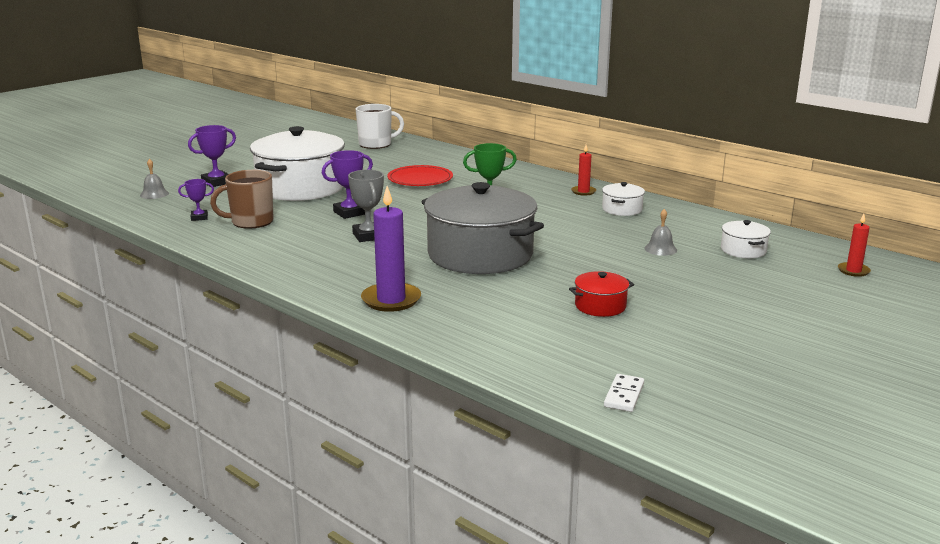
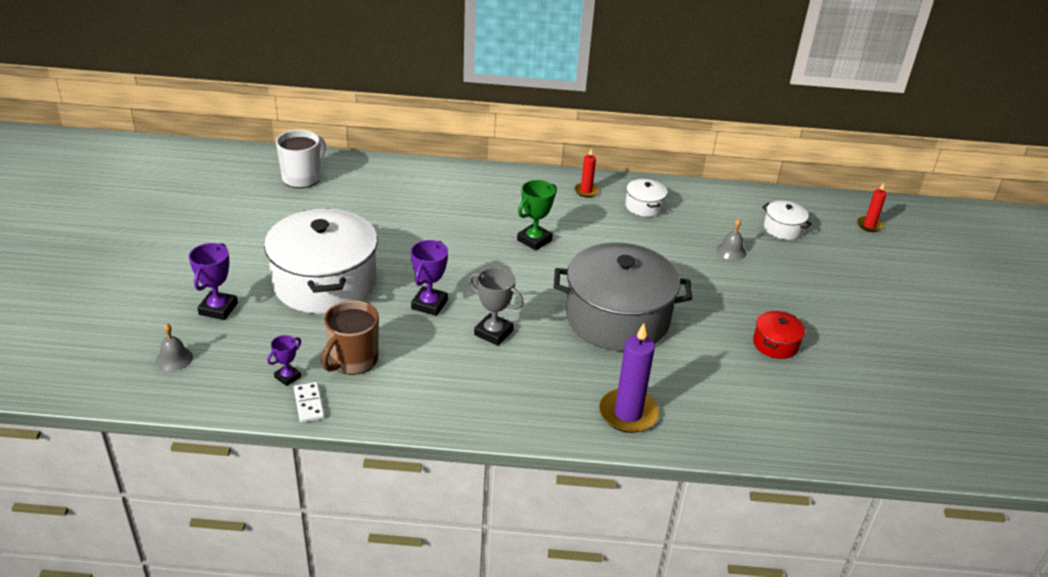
camera: 40 degrees left, 15 degrees up
(420, 180) = (425, 224): red plate -> none
(624, 395) = (902, 439): white domino -> white domino (309, 404)

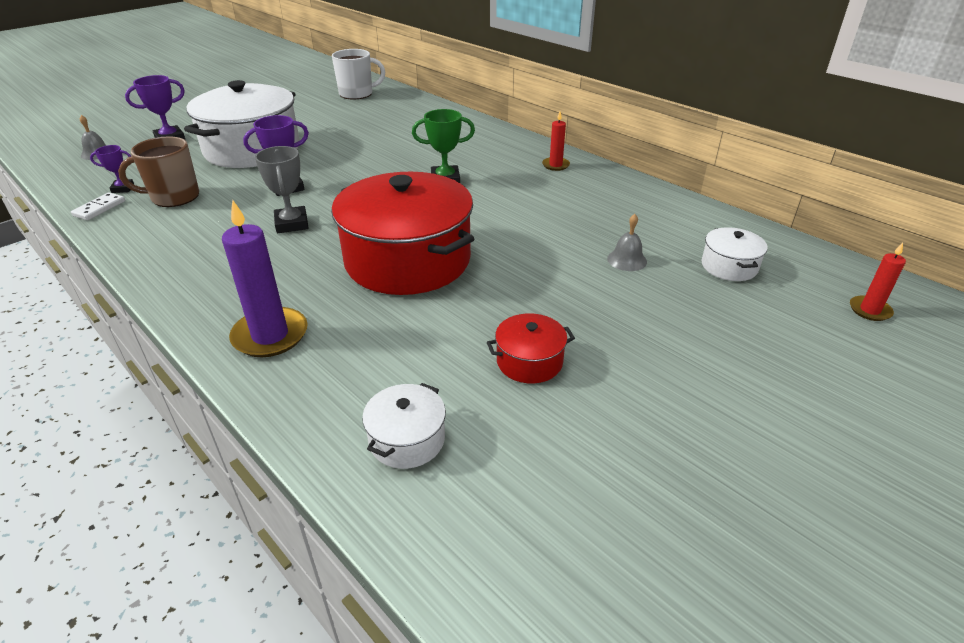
camera: 45 degrees right, 0 degrees up
(617, 318) = (408, 260): grey pot -> red pot
(644, 206) = (593, 193): white pot -> white pot (407, 439)

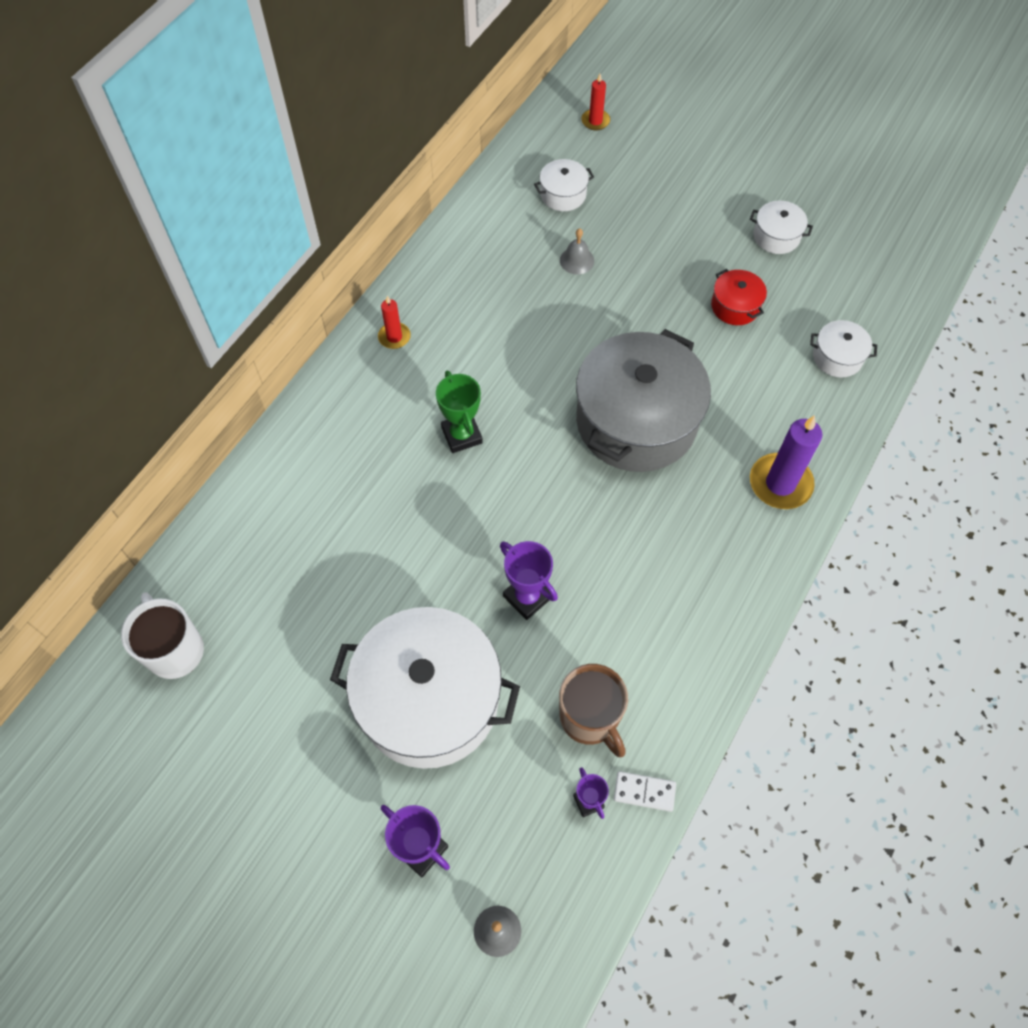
camera: 105 degrees left, 25 degrees up
(292, 224) = (607, 551): grey trophy -> none
(408, 260) = (636, 421): red pot -> grey pot
(650, 437) = (776, 236): none -> white pot

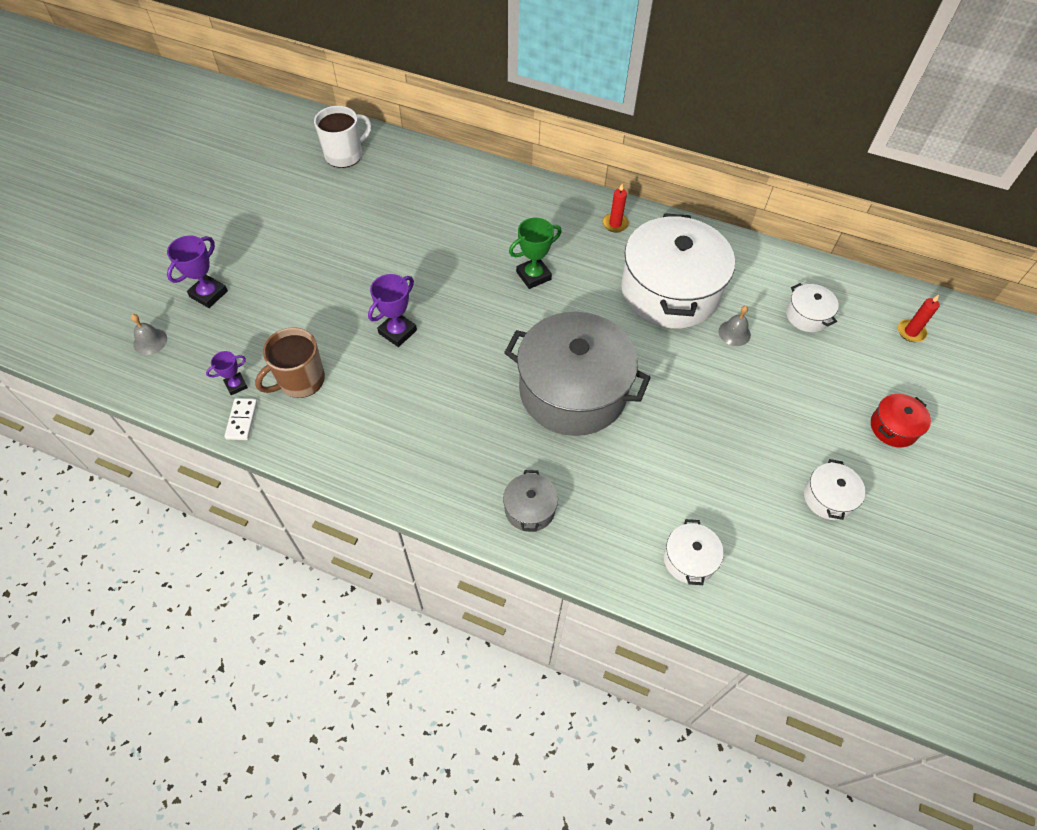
camera: 80 degrees right, 5 degrees down
(429, 700) = (313, 285): white pot -> white pot (670, 291)
(735, 306) = (724, 463): red pot -> red pot (893, 427)
(780, 483) = (529, 509): purple candle -> grey pot

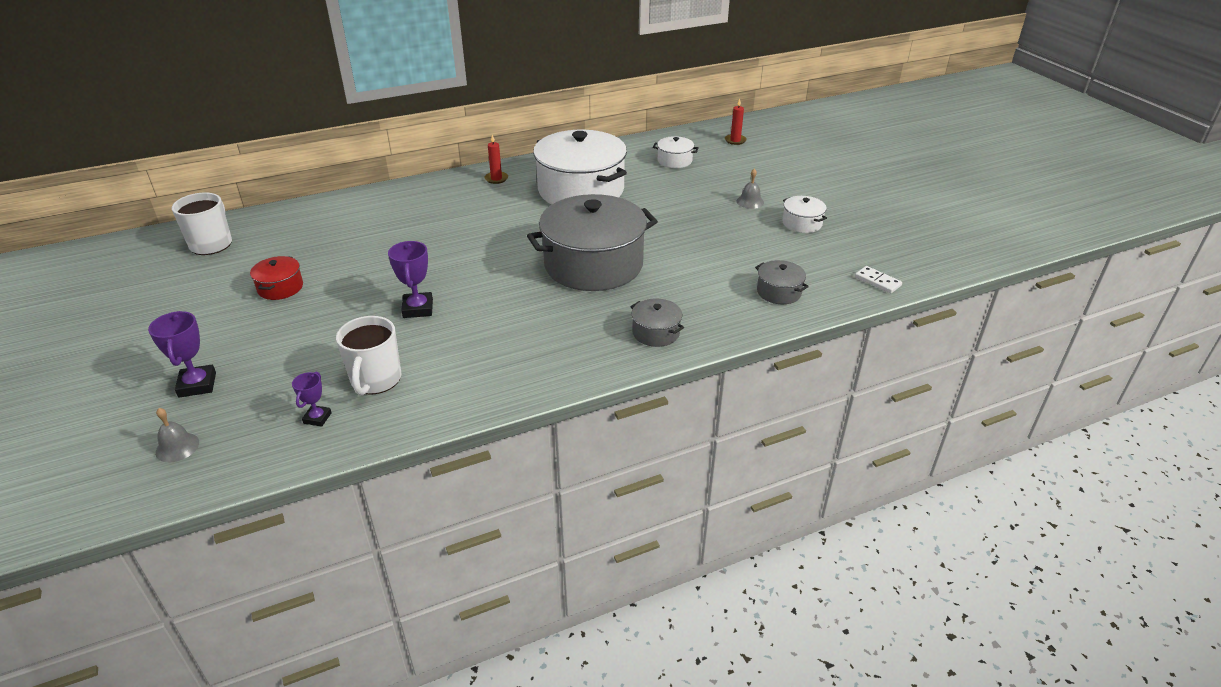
camera: 45 degrees left, 20 degrees down
(242, 420) = (357, 433): white domino -> white domino (877, 281)
(300, 380) = (375, 380): brown mug -> white mug
(533, 276) = (478, 228): green trophy -> none
(689, 559) = (779, 292): white pot -> grey pot
(734, 333) = (647, 188): grey bell -> grey bell (750, 201)
(893, 427) = (786, 179): red pot -> red pot (280, 288)

